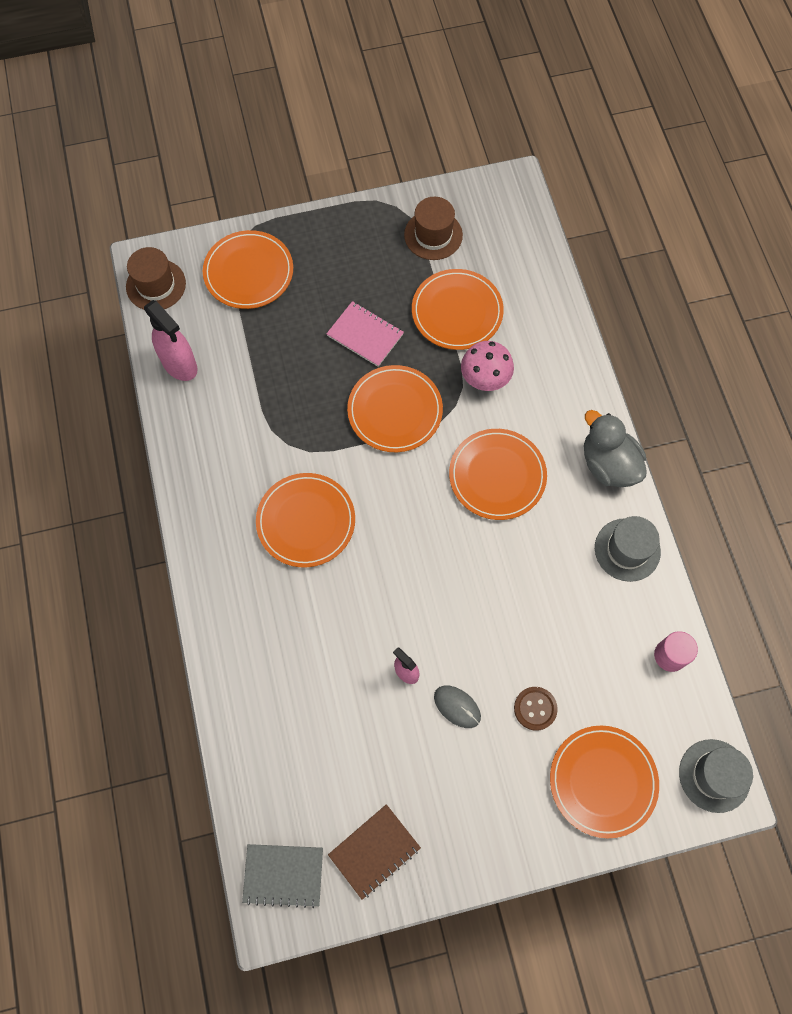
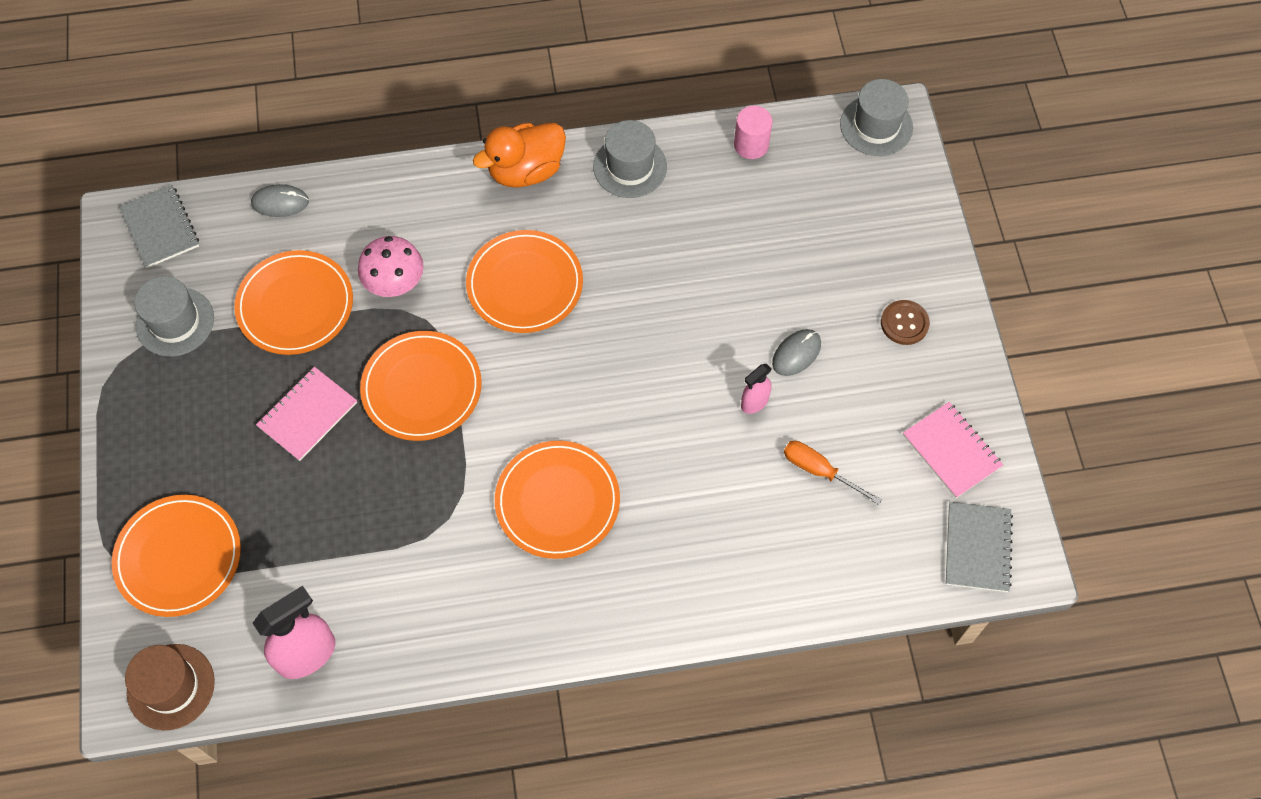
camera: 85 degrees left, 5 degrees down
(346, 731) = (819, 471): none -> orange screwdriver
(374, 851) = (951, 451): brown notebook -> pink notebook
(433, 235) = (175, 322): brown hat -> grey hat
(512, 210) = (160, 228): none -> grey notebook
(535, 708) = (802, 277): brown button -> brown button (904, 323)
(547, 286) = (280, 202): none -> grey mouse
(603, 781) = (880, 224): orange plate -> none
(608, 464) = (526, 171): grey duck -> orange duck

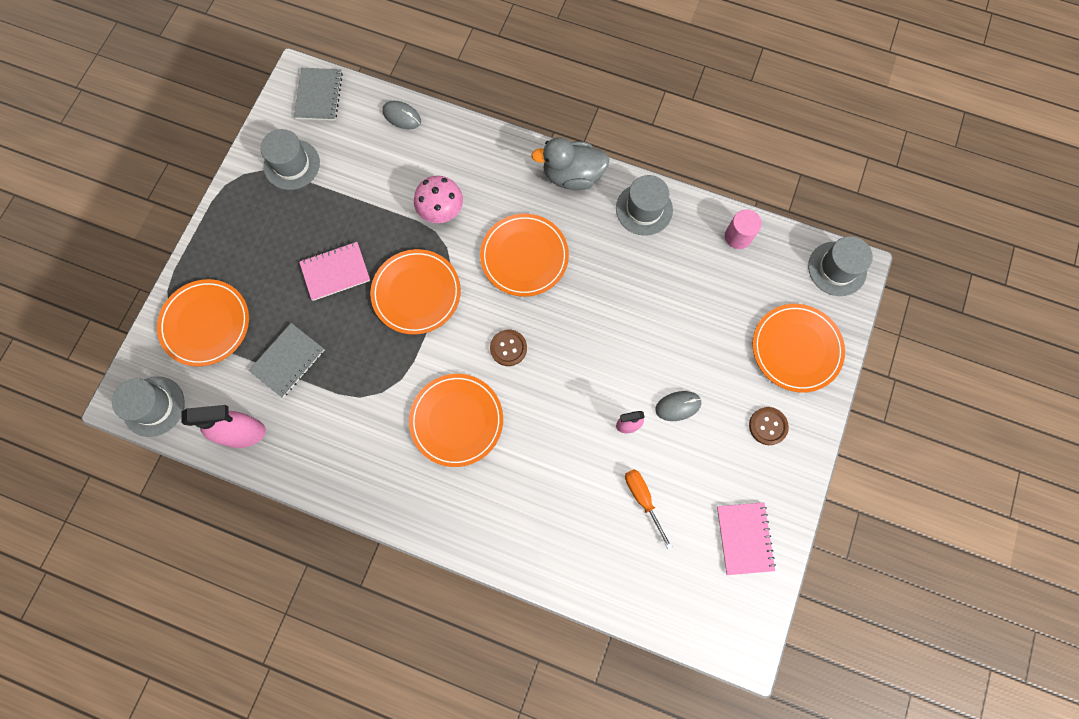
camera: 30 degrees right, 10 degrees up
(171, 686) = (154, 406): brown hat -> grey hat
(295, 305) = (371, 192): orange plate -> orange plate (796, 349)
(526, 171) = (572, 176): orange duck -> grey duck
(568, 392) = (508, 348): none -> brown button
(977, 548) = (719, 619): grey notebook -> grey notebook (288, 360)

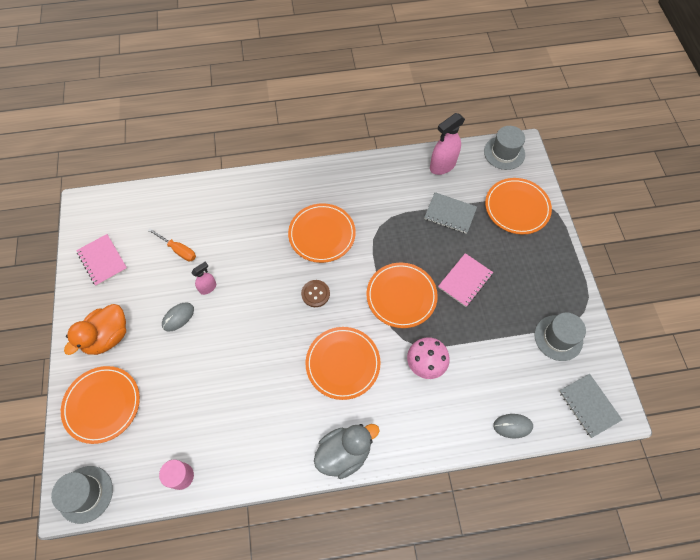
camera: 150 degrees right, 10 degrees down
(288, 360) = (450, 214): grey notebook -> grey notebook turned 75 degrees counterclockwise
(644, 209) = (270, 456): grey hat -> none
(768, 426) = (108, 337): brown button -> orange duck

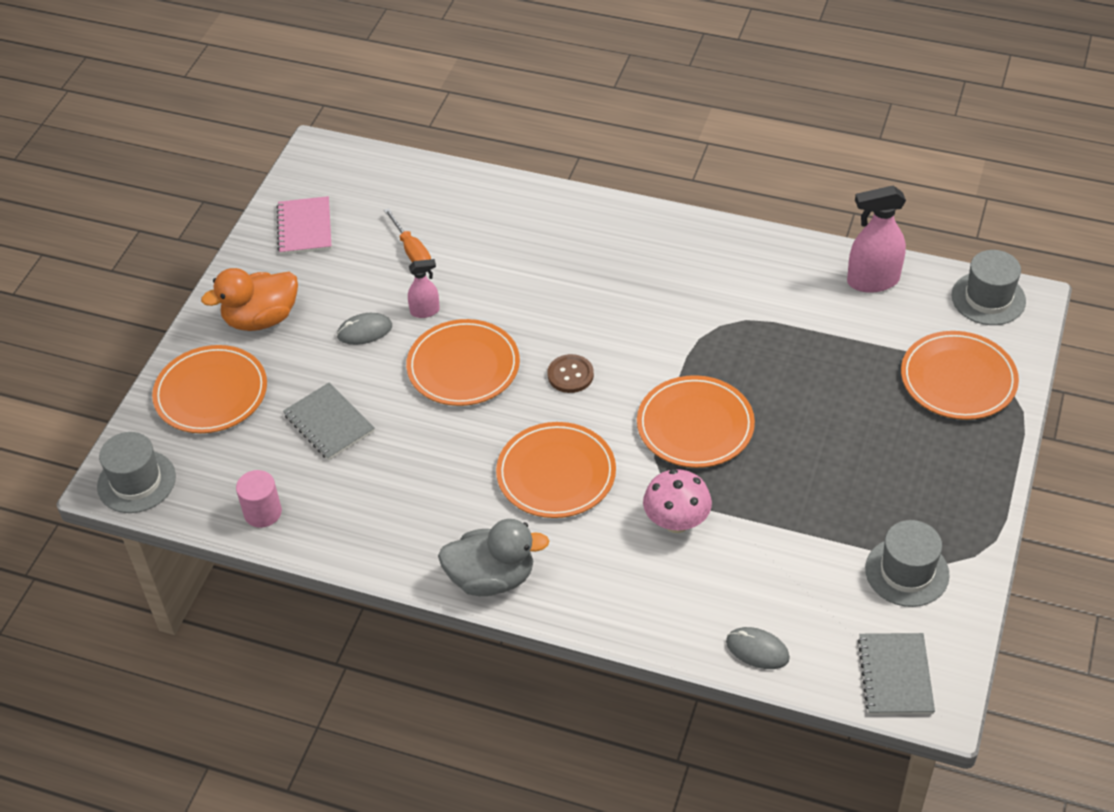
camera: 30 degrees right, 15 degrees down
(322, 234) = (626, 305): orange plate -> orange plate (463, 366)
(450, 214) = (842, 348): grey notebook -> grey notebook (329, 423)
(465, 280) = (807, 443): pink notebook -> none

